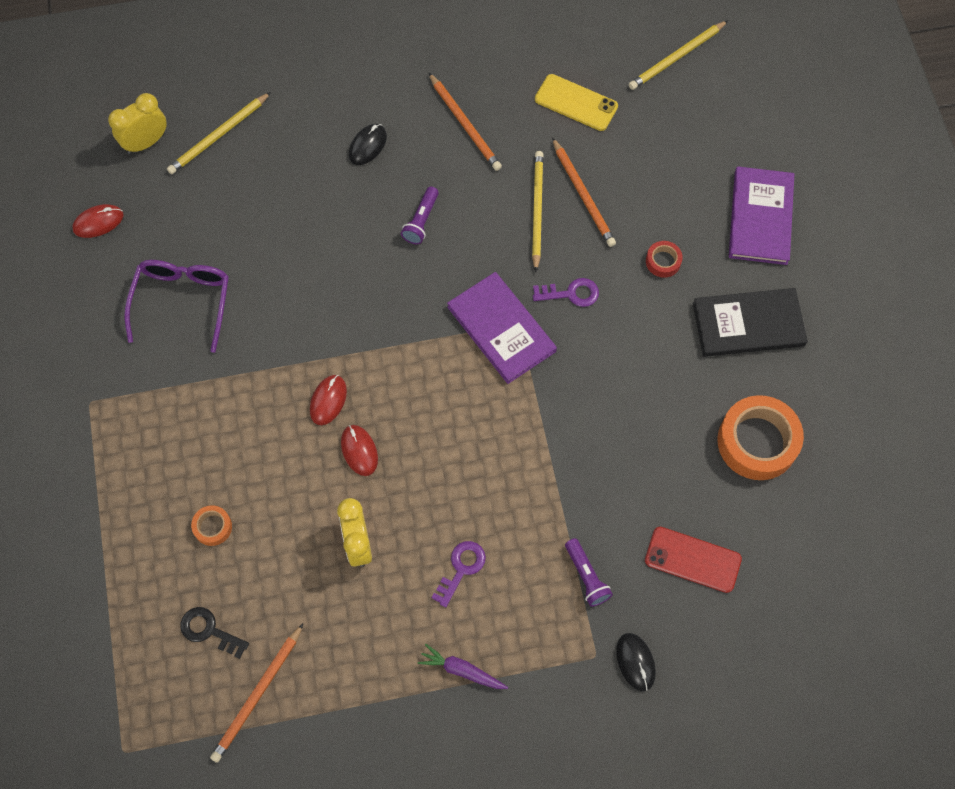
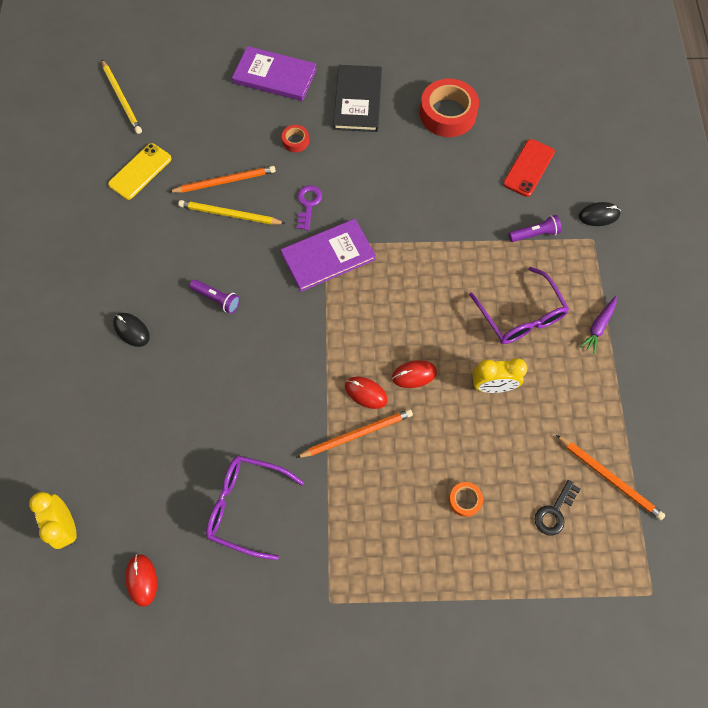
camera: 80 degrees left, 0 degrees up
(218, 136) = (80, 456): yellow pencil -> none
(461, 568) = (520, 315): purple key -> purple glasses
(465, 124) = (134, 253): orange pencil -> orange pencil (357, 434)
(757, 442) = (447, 114): orange tape -> red tape

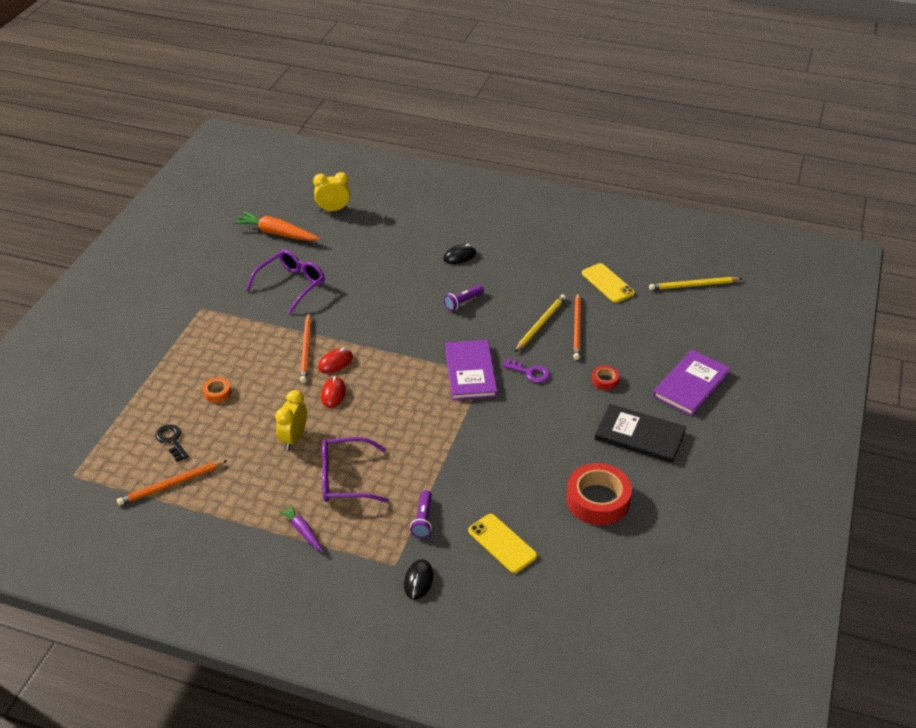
camera: 110 degrees right, 25 degrees down
(142, 580) = (277, 233): red mouse -> orange carrot
(529, 168) = (502, 543): red phone -> yellow phone

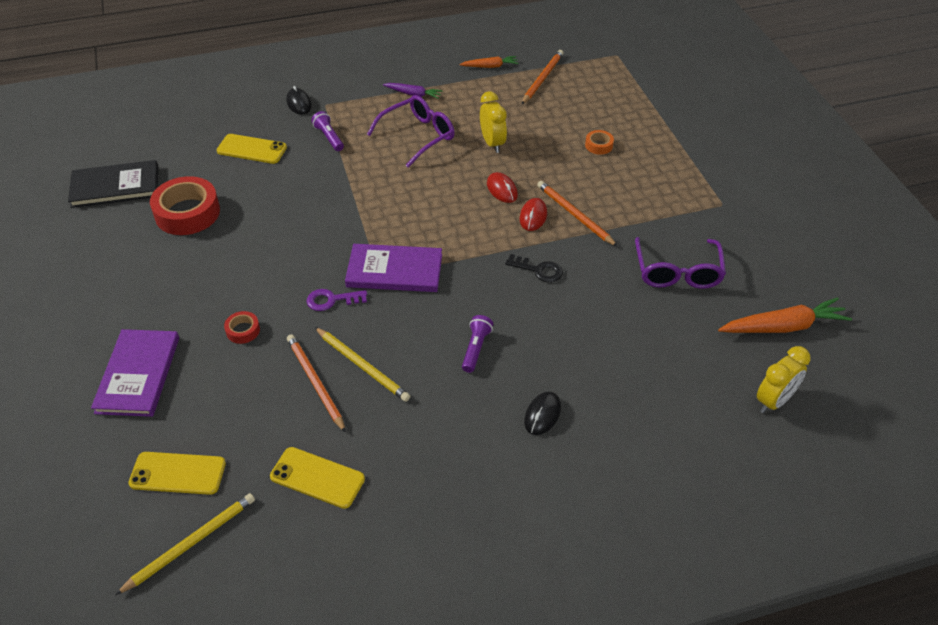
camera: 145 degrees right, 5 degrees up
(171, 440) = (583, 101): black key -> black key (539, 270)
(197, 527) = (490, 66): none -> orange carrot
(470, 372) = (394, 270): purple book -> purple book turned 45 degrees counterclockwise
(540, 324) = (362, 366): yellow pencil -> yellow pencil turned 45 degrees counterclockwise
(639, 435) = (174, 288): black book -> black book (115, 186)
(687, 319) = (177, 473): none -> yellow phone

